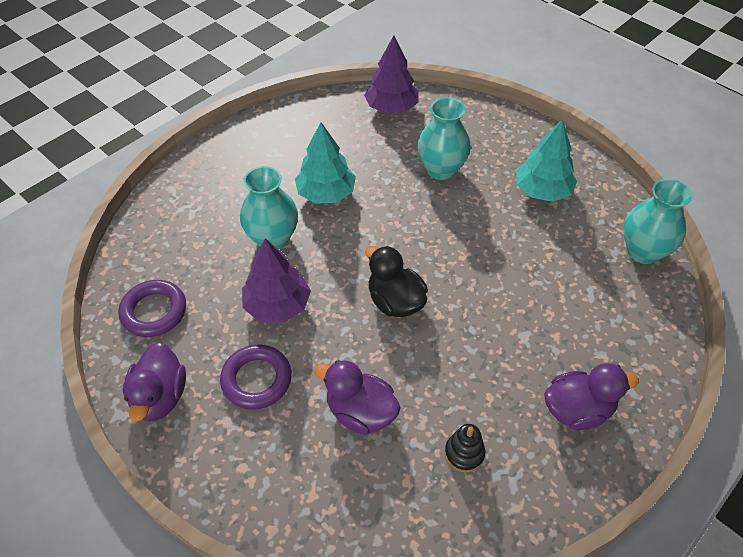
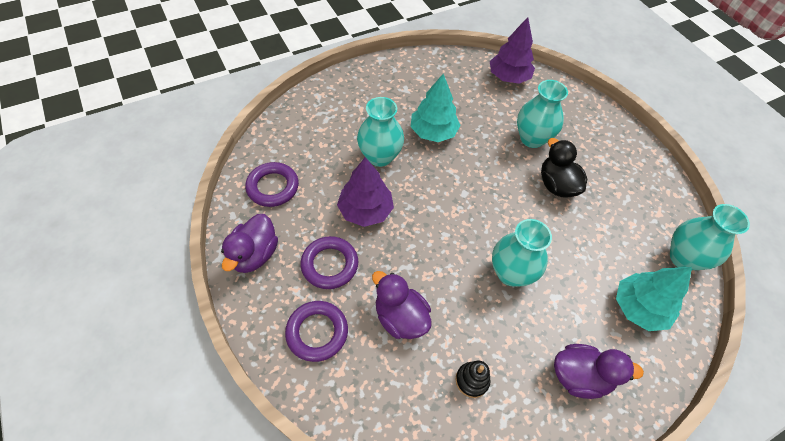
camera: 15 degrees right, 5 degrees up
(269, 460) = (317, 332): none -> purple ring
(395, 301) = (458, 236): black duck -> black duck (556, 185)
(467, 324) = (511, 273): none -> turquoise vase
(542, 191) = (611, 180): turquoise tree -> turquoise tree (639, 308)

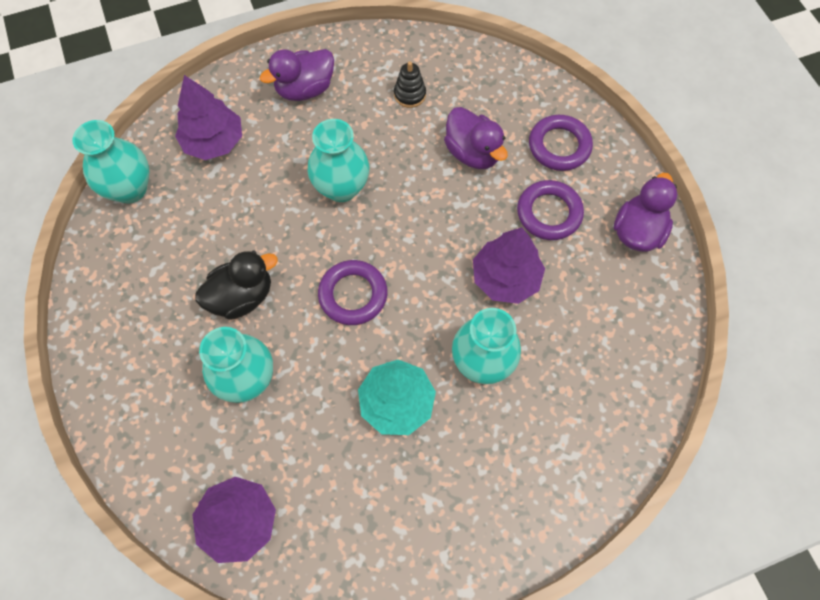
camera: 170 degrees left, 10 degrees up
(273, 187) = (629, 322): purple ring -> purple ring (353, 295)
(556, 185) = (242, 296): black duck -> black duck turned 105 degrees counterclockwise
(580, 376) = (305, 89): purple duck -> purple duck turned 45 degrees counterclockwise
(639, 308) = (214, 142): turquoise tree -> purple tree

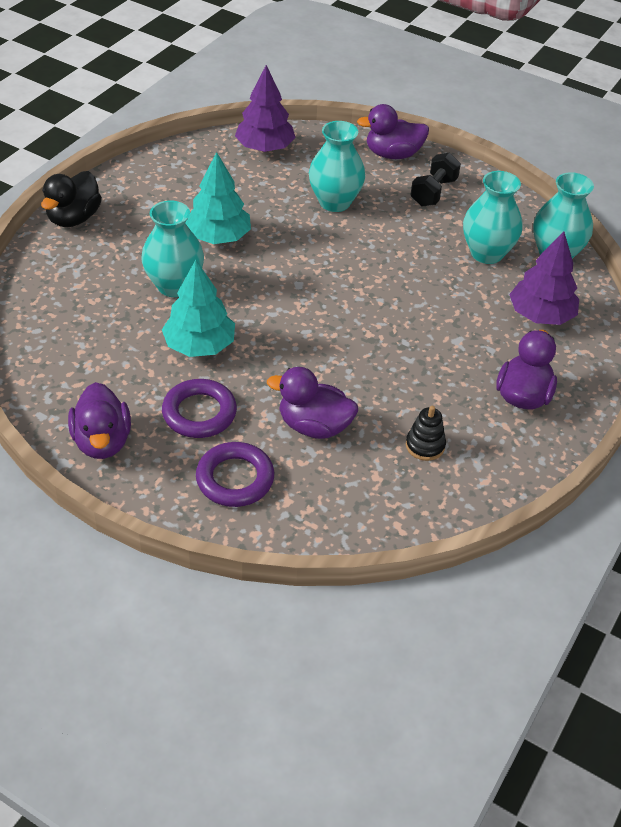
camera: 140 degrees right, 20 degrees down
(121, 414) = (393, 154): none -> purple duck
(143, 330) = (433, 192): none -> black dumbbell
(242, 296) = (391, 238): black duck -> black duck (74, 218)
(341, 188) = (399, 338): turquoise vase -> turquoise vase (486, 253)
(353, 295) = (312, 277): purple ring -> none
(505, 278) = (199, 345): purple tree -> turquoise tree

